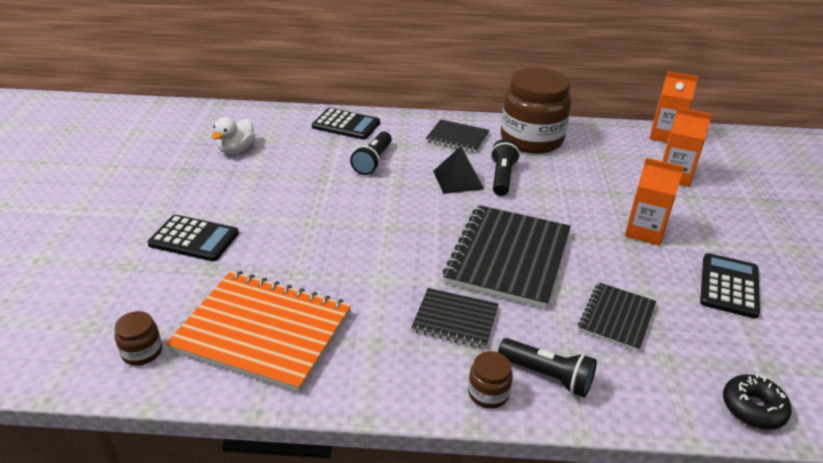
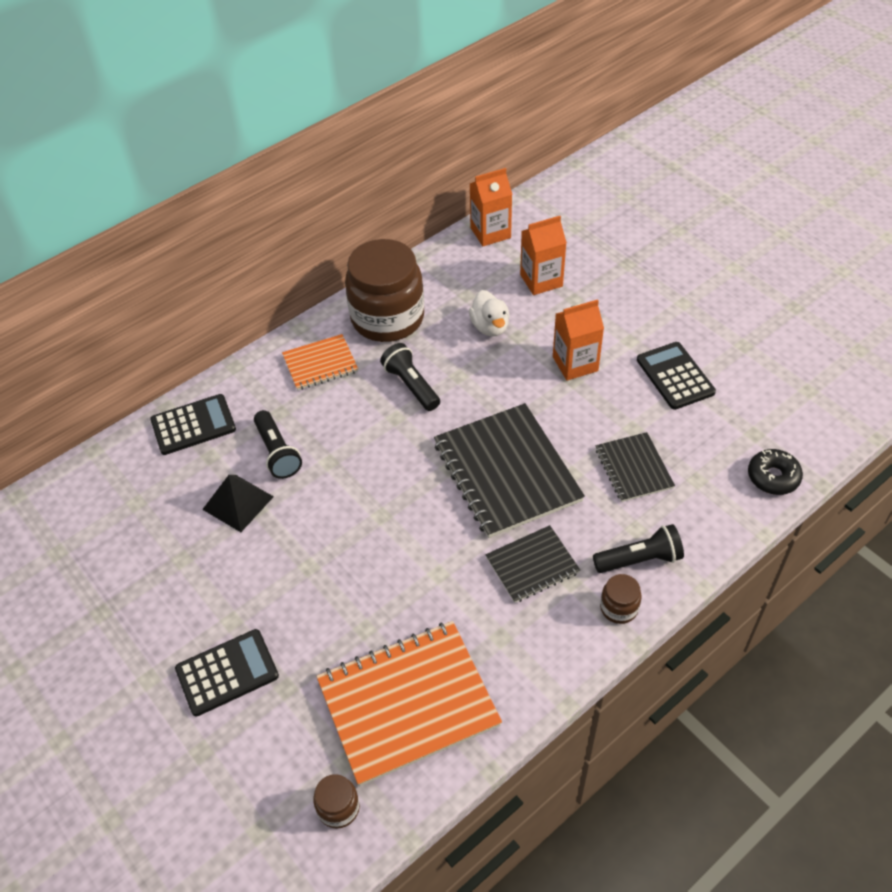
camera: 40 degrees left, 15 degrees up
(236, 150) = (122, 542): white duck -> white duck (490, 327)
(457, 138) = (320, 364): black notebook -> orange notebook
(458, 180) = (378, 417): black pyramid -> black pyramid (238, 503)

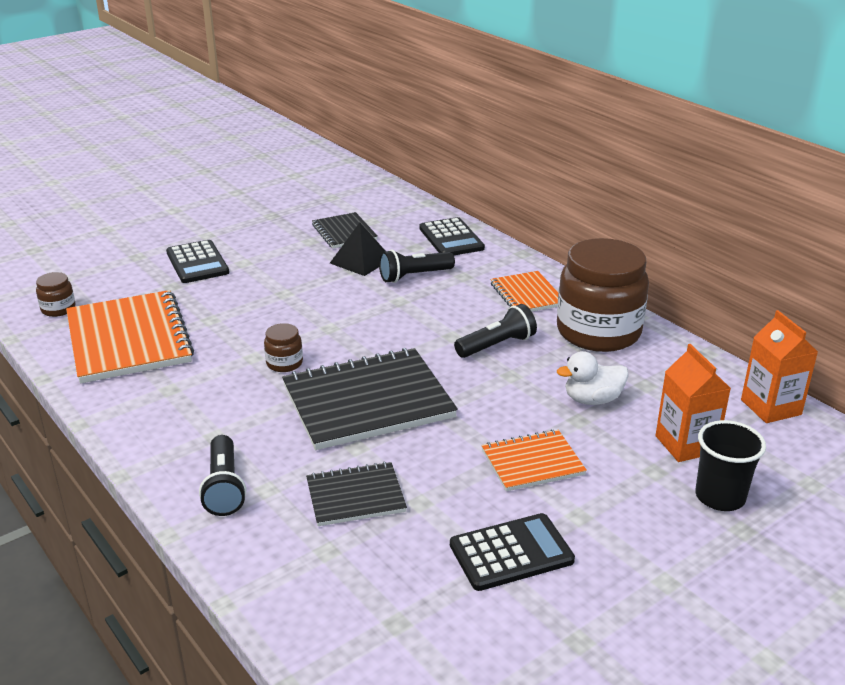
camera: 90 degrees right, 20 degrees down
(532, 565) = (243, 412): black notebook -> black notebook (344, 232)
(575, 364) = (532, 462): orange carton -> orange notebook
(597, 270) = (720, 497): none -> black cup
(619, 608) = (169, 466): brown jar -> brown jar (284, 363)
(773, 477) = (315, 629): black donut -> none

